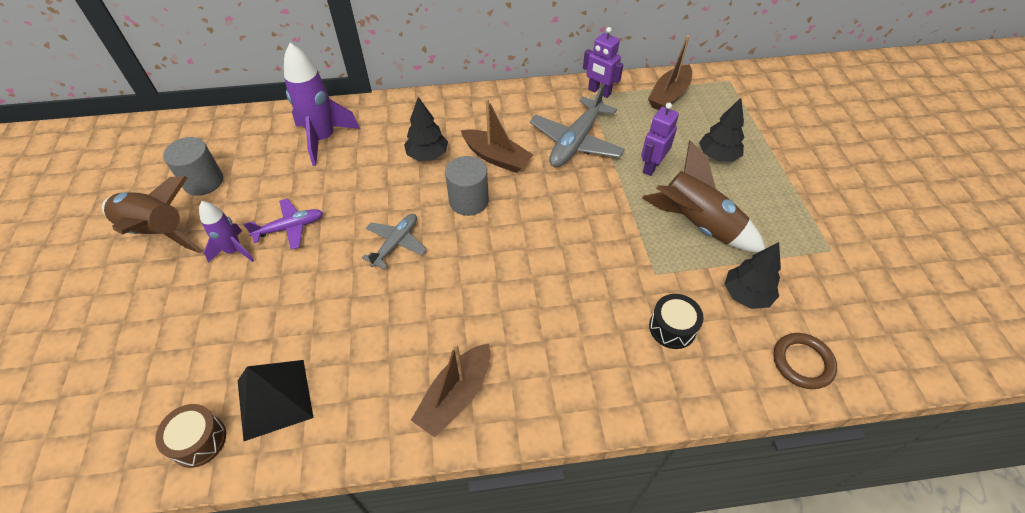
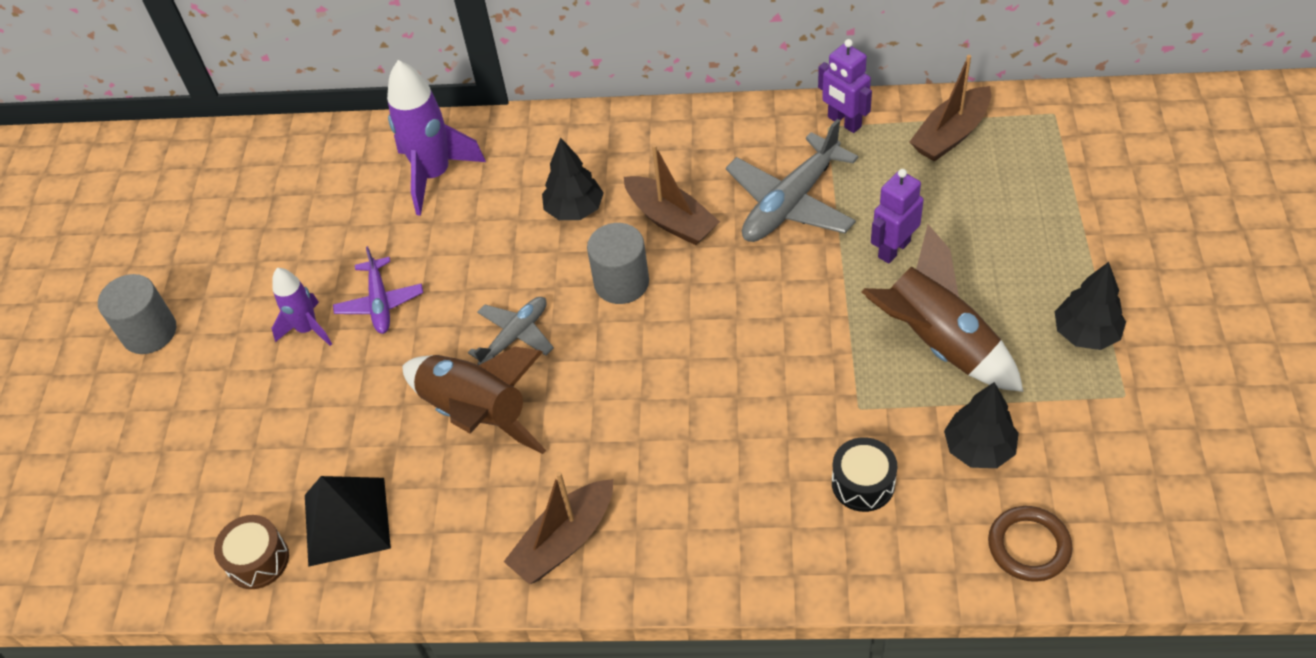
camera: 15 degrees right, 0 degrees up
(157, 232) = (213, 295): brown rocket -> brown rocket (476, 414)
(203, 181) = (272, 228): grey cylinder -> grey cylinder (149, 332)
(290, 228) = (380, 303): purple plane -> purple plane turned 90 degrees clockwise
(717, 156) = (998, 239): black tree -> black tree (1085, 333)

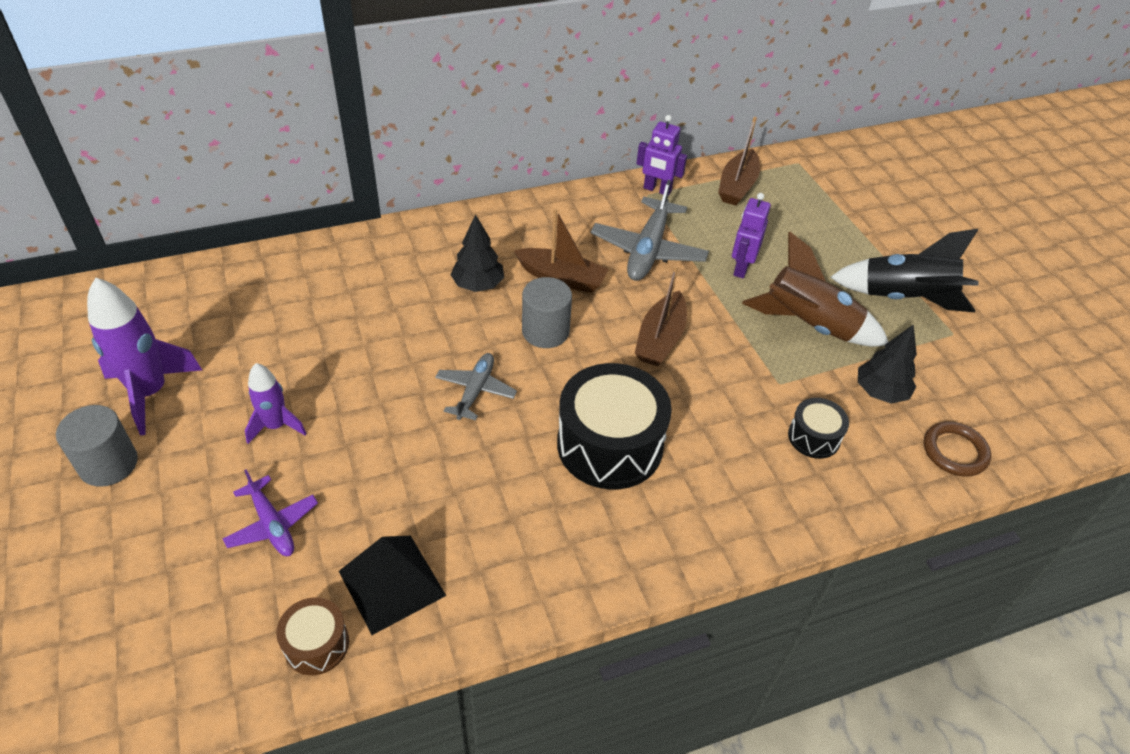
camera: 30 degrees left, 5 degrees down
(380, 303) = (337, 390): purple plane -> purple plane (272, 524)
(434, 175) = (341, 280): purple rocket -> purple rocket (150, 392)
(476, 414) = (471, 460): brown rocket -> none
(564, 541) = (602, 545): brown boat -> brown boat (660, 339)
(626, 433) = (610, 445): none -> black drum
(1085, 333) = (904, 298): black tree -> black rocket

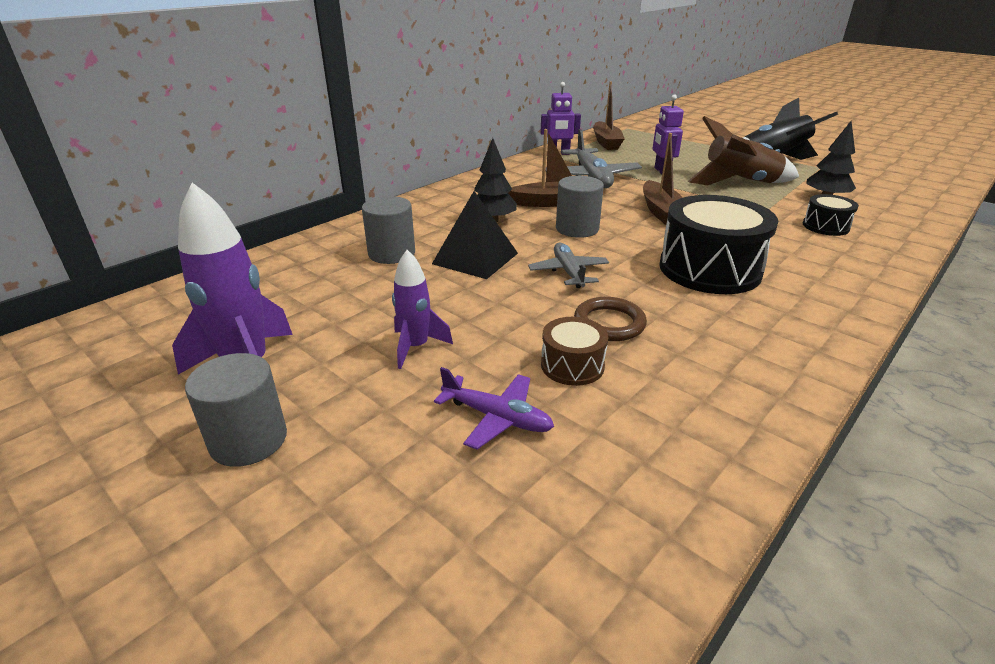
camera: 25 degrees left, 15 degrees down
(316, 644) = (662, 493): brown drum -> brown drum (572, 365)
(348, 298) = (391, 253): none -> grey cylinder
(392, 583) = (667, 413): black pyramid -> black pyramid (475, 258)
(954, 451) = (906, 209): brown ring -> brown ring (609, 323)

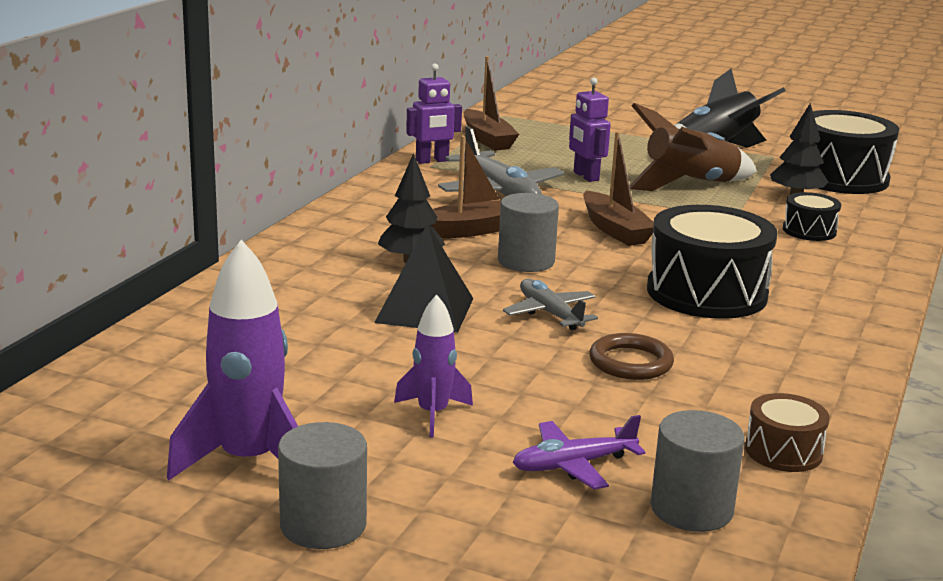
camera: 20 degrees left, 10 degrees down
(391, 253) = (311, 316): grey cylinder -> grey cylinder (691, 509)
(497, 417) = (573, 465): purple plane -> purple plane turned 150 degrees clockwise
(572, 365) = (617, 408): brown drum -> brown drum (783, 451)
(871, 187) = (840, 178): none -> black drum

